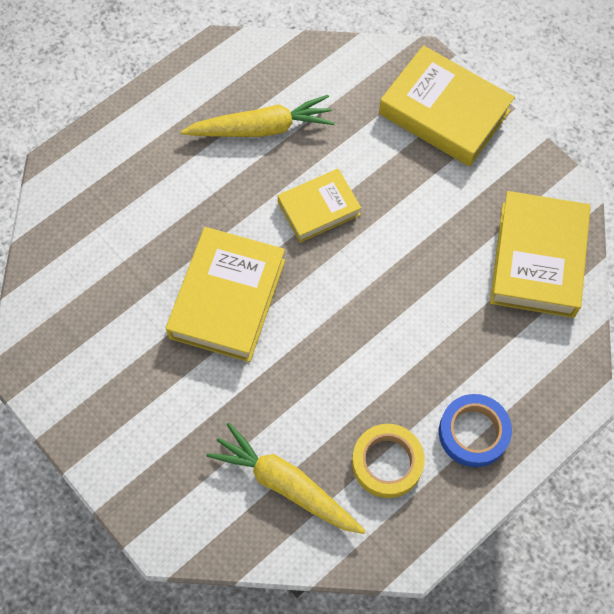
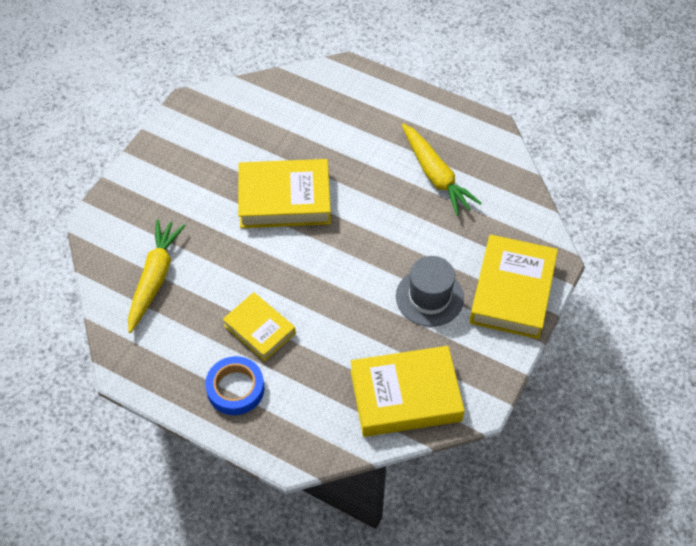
camera: 70 degrees right, 10 degrees down
(319, 208) = (383, 232): yellow book -> yellow book (259, 329)
(387, 463) = (192, 337): yellow tape -> none
(423, 193) = (429, 297): none -> grey hat

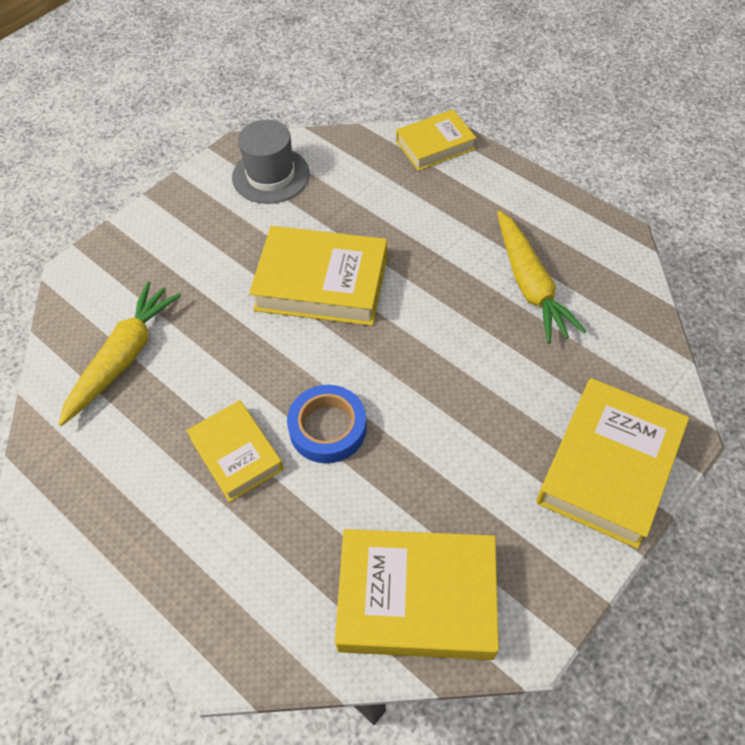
camera: 15 degrees right, 0 degrees up
(235, 388) = (177, 534): blue tape -> blue tape (327, 428)
(341, 76) = (435, 145): none -> yellow book
(429, 297) = (485, 452): grey hat -> grey hat (271, 175)

